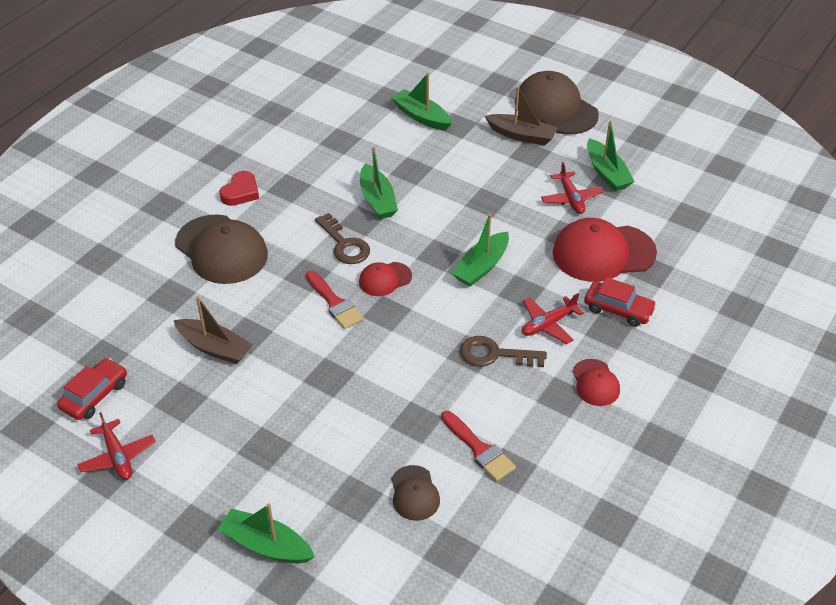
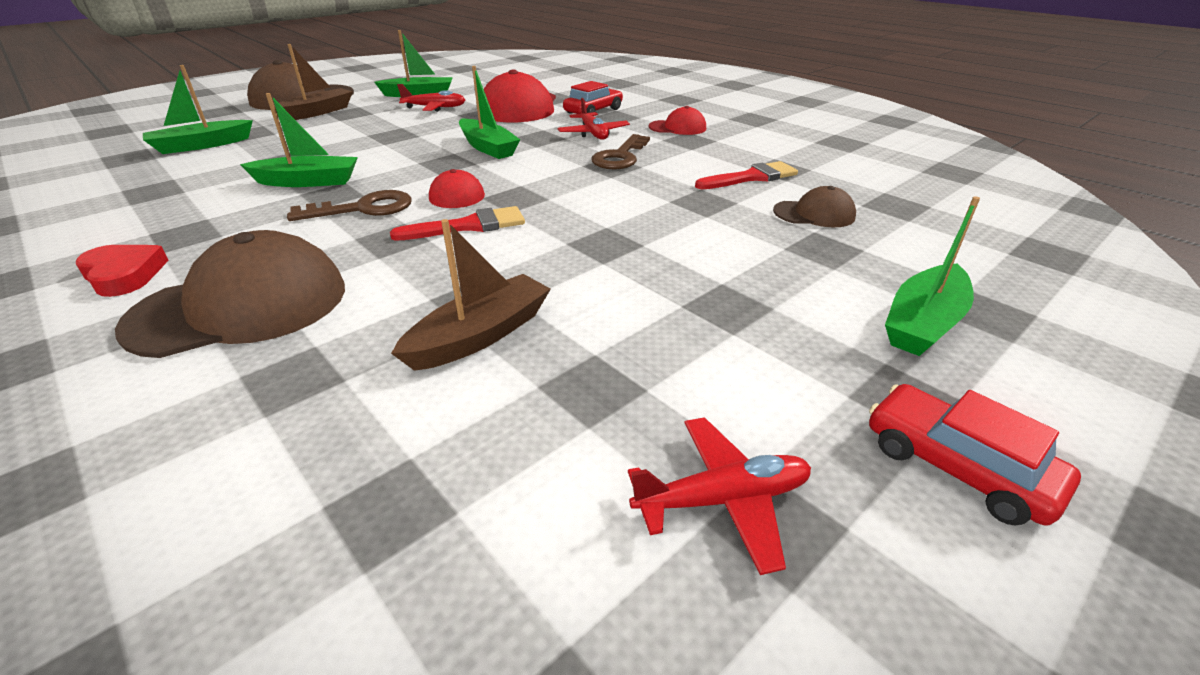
camera: 75 degrees left, 10 degrees down
(95, 395) = (511, 534): red car -> red car (956, 466)

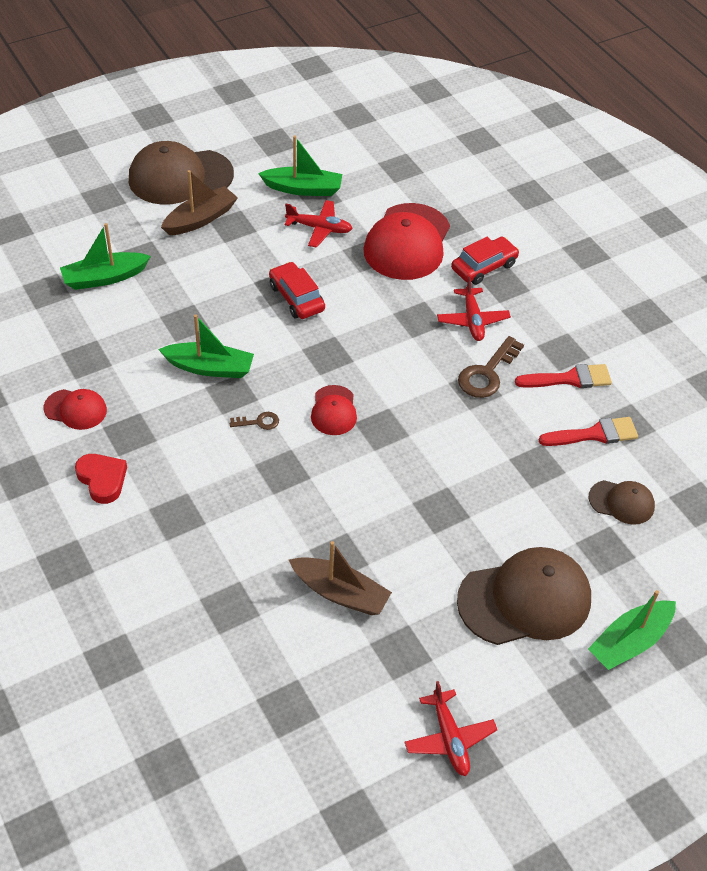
camera: 10 degrees right, 15 degrees up
(241, 306) = (188, 532): brown cap -> brown cap (525, 600)
(363, 209) = (259, 422): brown key -> brown key, size x0.52
(469, 226) = (341, 464): red brush -> red brush (569, 379)
(480, 335) = (340, 593): brown boat -> brown boat turned 60 degrees clockwise
(488, 148) = (367, 331): green boat -> none
(677, 128) = (560, 322): red cap -> red cap (75, 409)
(722, 500) = (449, 738): red plane -> red plane turned 75 degrees clockwise
(956, 466) = (578, 746): red car -> red car (296, 298)

